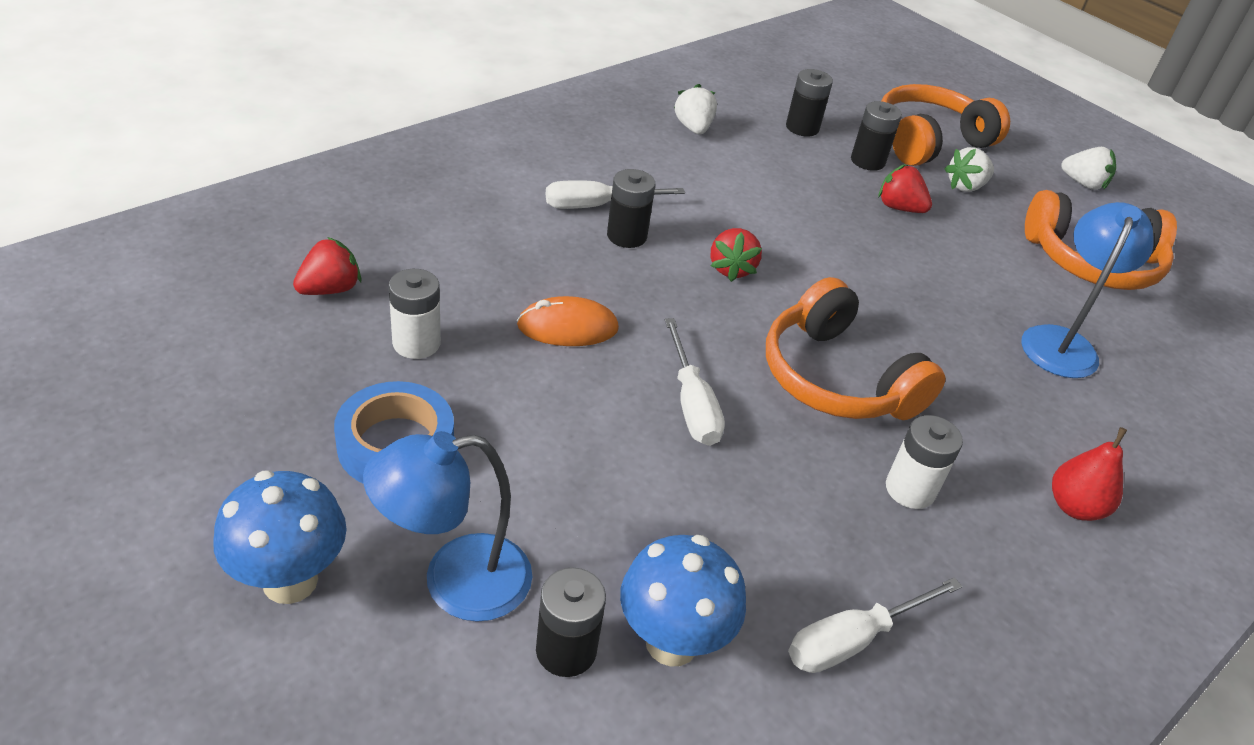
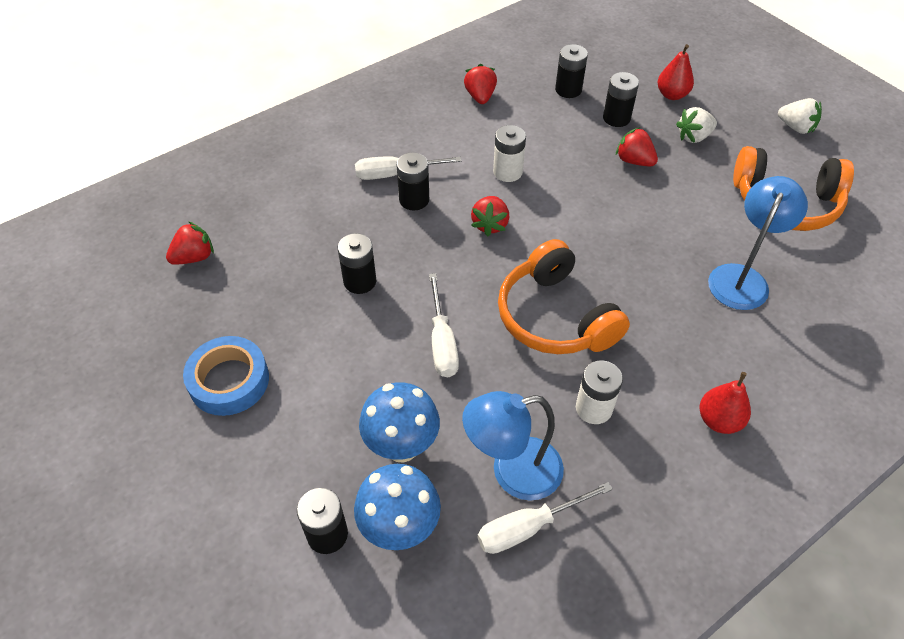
camera: 10 degrees right, 10 degrees up
(290, 581) = (151, 484): blue mushroom -> blue mushroom (402, 447)
(416, 343) = (250, 299): white battery -> white battery (507, 172)
(455, 582) = (259, 484): blue lamp -> blue lamp (512, 472)
(567, 327) = (360, 281): orange mouse -> black battery
(693, 128) = (480, 96): white strawberry -> red strawberry
(929, 141) = (672, 95): orange headphones -> red pear

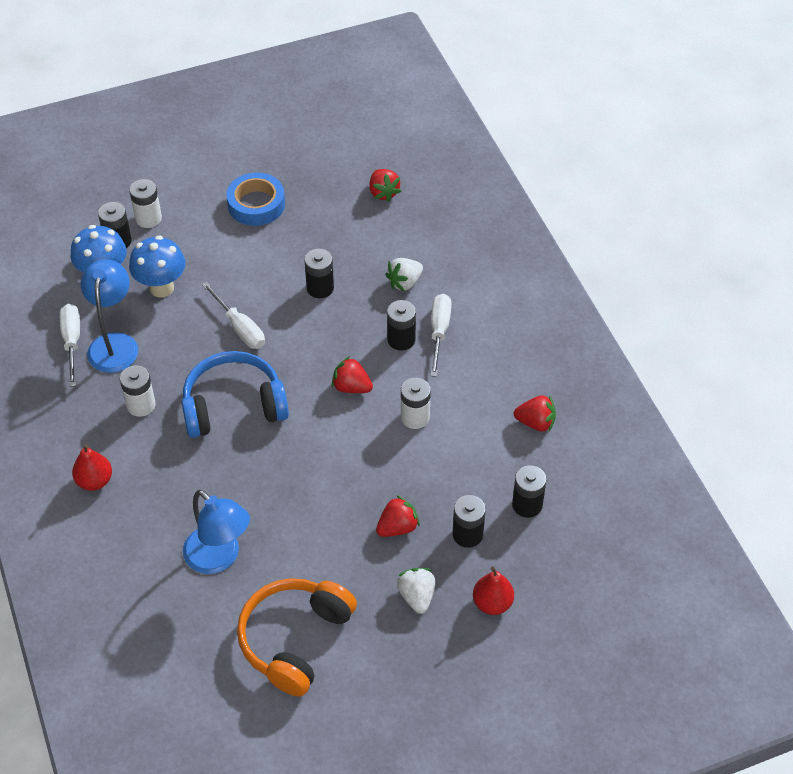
camera: 105 degrees right, 0 degrees up
(274, 508) = (148, 218): none -> white battery
(442, 341) = (240, 328): white screwdriver -> white screwdriver turned 135 degrees counterclockwise
(555, 317) = (233, 406): orange headphones -> blue headphones
(796, 127) = (401, 707): white strawberry -> white strawberry (404, 282)

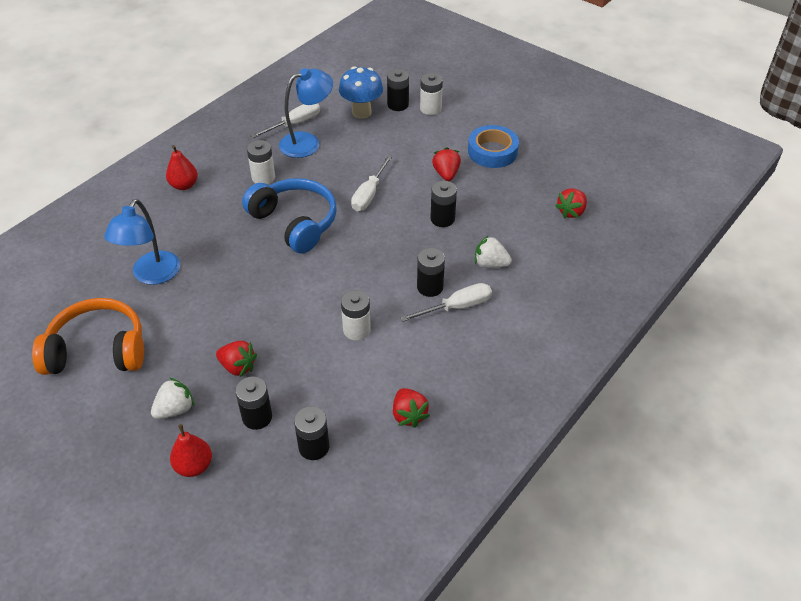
camera: 60 degrees right, 5 degrees down
(161, 288) = (374, 141): blue mushroom -> none
(351, 387) = (359, 278): red strawberry -> red strawberry (446, 174)

